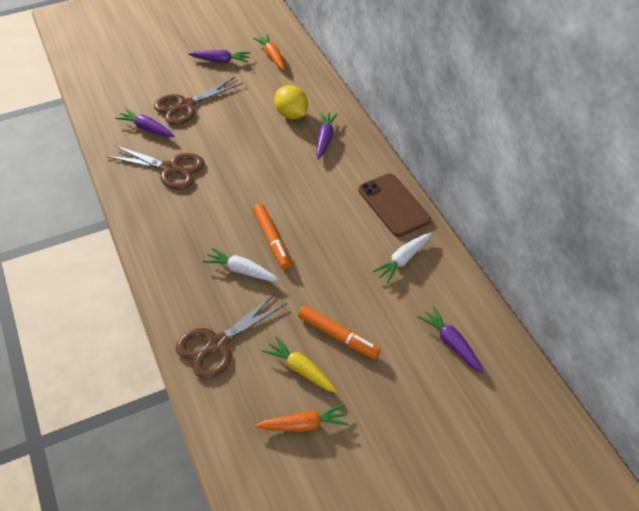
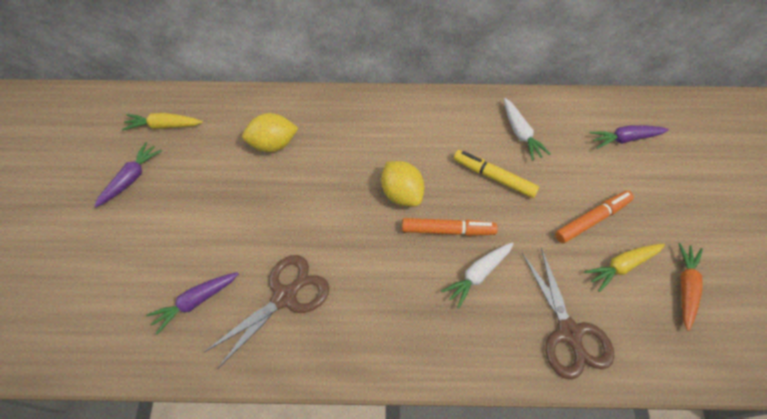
camera: 65 degrees left, 10 degrees up
(185, 106) = (185, 243): brown scissors -> none
(272, 56) = (164, 126): orange carrot -> yellow carrot
(290, 201) = (402, 193): none -> yellow lemon
(325, 139) = (329, 129): purple carrot -> none
(342, 255) = (494, 177): none -> yellow marker
(394, 205) = (450, 112): brown phone -> none

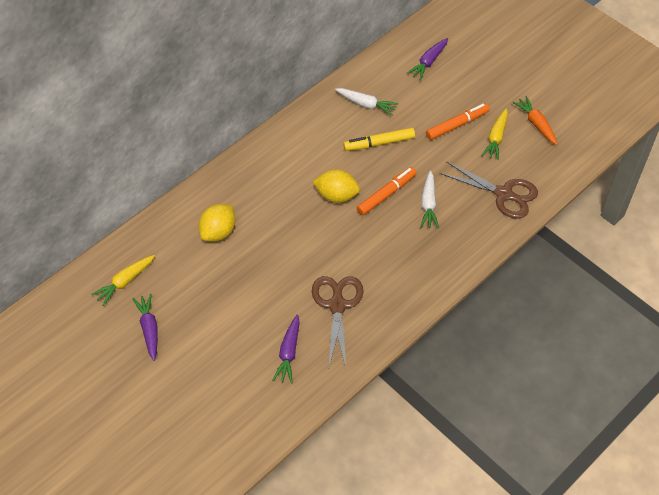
camera: 45 degrees left, 5 degrees down
(591, 219) = (456, 125): orange marker -> orange marker turned 45 degrees clockwise

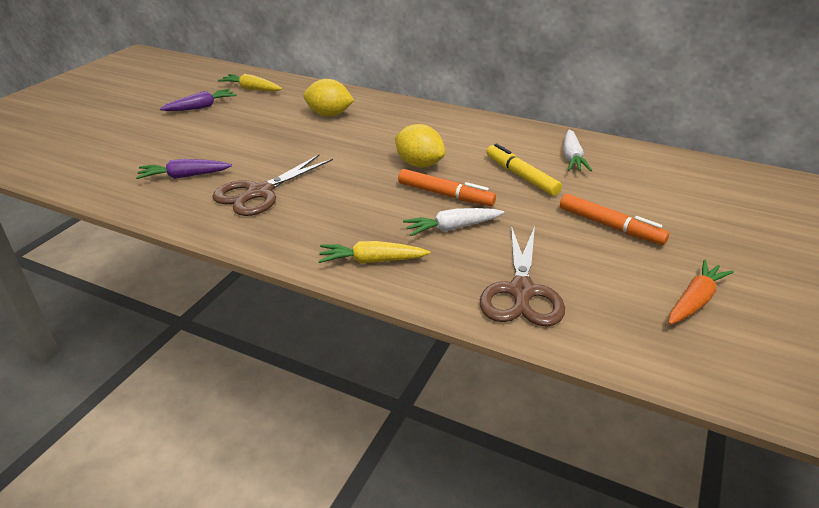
camera: 70 degrees right, 20 degrees down
(336, 195) = (419, 164): yellow lemon -> yellow lemon turned 45 degrees counterclockwise
(337, 305) = (259, 193): brown scissors -> brown scissors turned 150 degrees clockwise
(428, 62) = (691, 186): purple carrot -> none
(496, 138) = (622, 265): yellow carrot -> yellow carrot (372, 261)

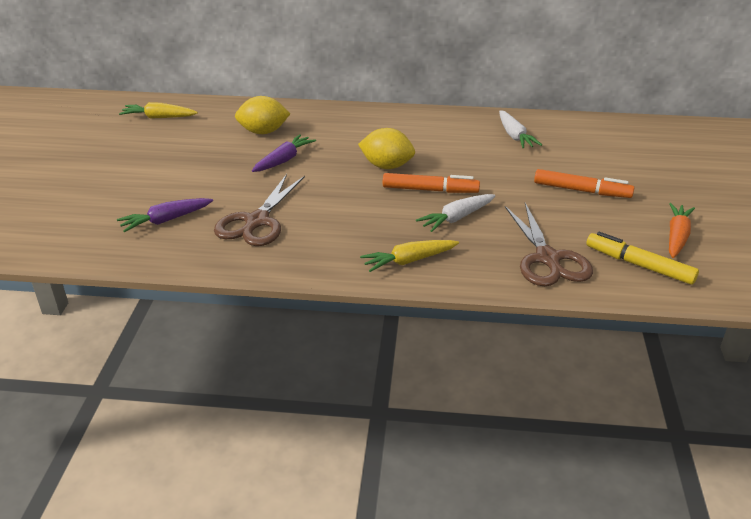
camera: 20 degrees left, 0 degrees up
(201, 107) = (120, 146): purple carrot -> purple carrot (284, 160)
(521, 176) = (483, 161): yellow marker -> yellow marker (639, 265)

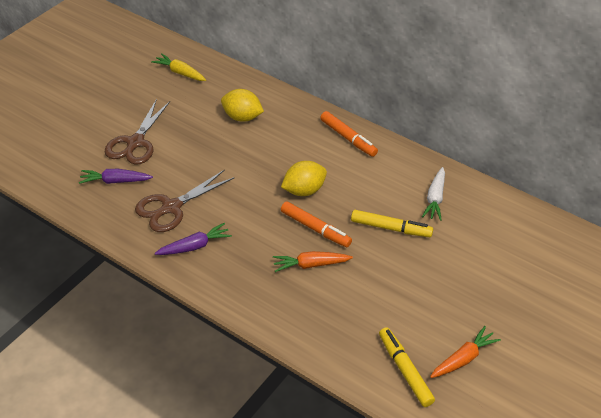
camera: 30 degrees right, 10 degrees up
(284, 160) = (234, 154): purple carrot -> purple carrot (195, 246)
(387, 166) = (304, 190): yellow lemon -> yellow lemon turned 75 degrees counterclockwise
(409, 261) = (243, 289): yellow carrot -> none
(456, 218) = (310, 265): white carrot -> orange carrot
(500, 167) = (390, 228): none -> yellow marker
(547, 259) = (342, 333): brown scissors -> brown scissors (135, 143)
(581, 190) = (433, 279): orange marker -> orange marker (348, 138)

